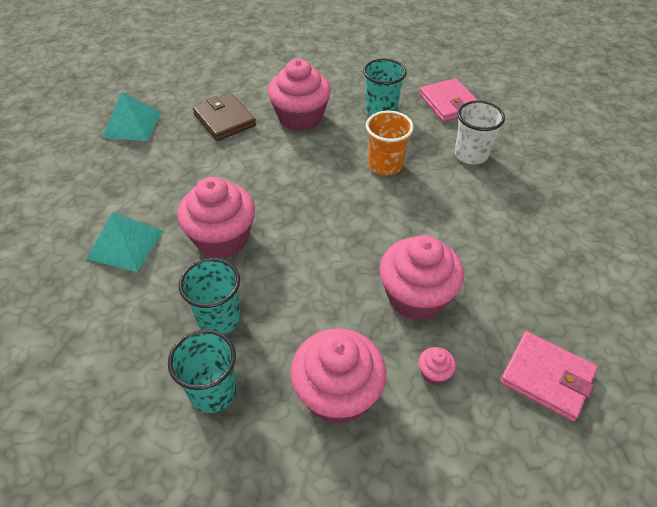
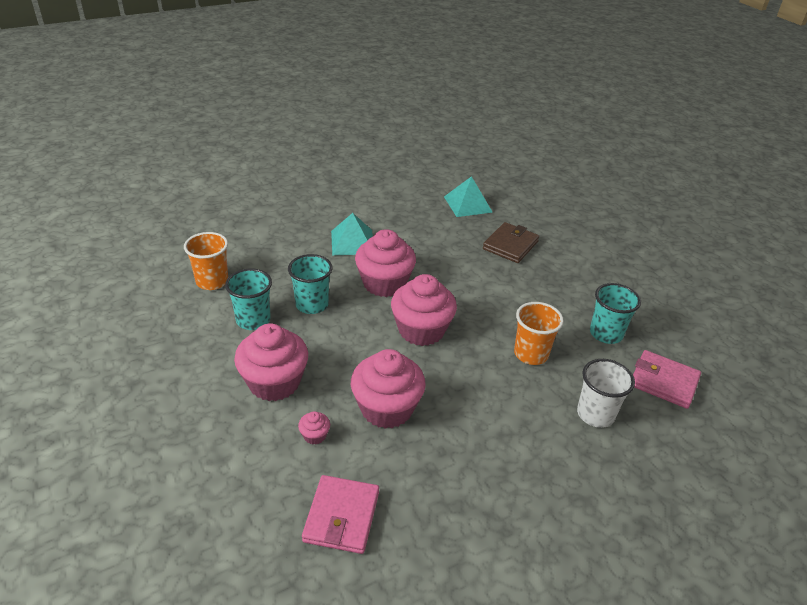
camera: 65 degrees right, 10 degrees down
(99, 427) = (212, 281): none -> orange cup
(300, 117) = (550, 285): pink cupcake -> pink cupcake (421, 330)
(449, 103) = (663, 382): pink wallet -> pink wallet turned 75 degrees clockwise

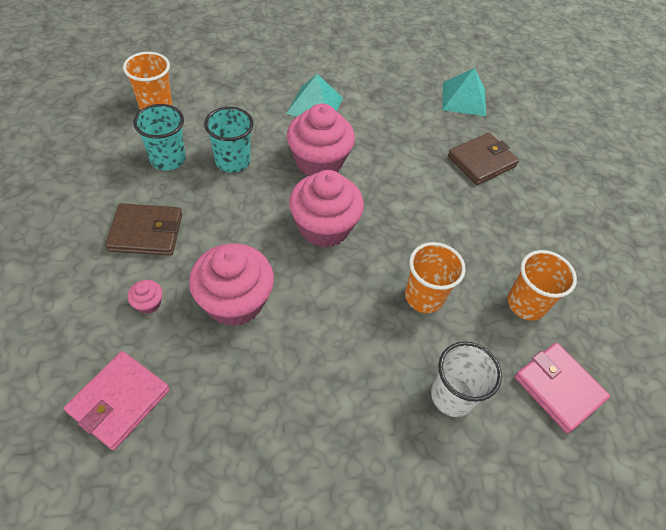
camera: 20 degrees right, 15 degrees up
(274, 382) = (146, 232): pink cupcake -> brown wallet
(606, 334) = (526, 304): turquoise cup -> orange cup

